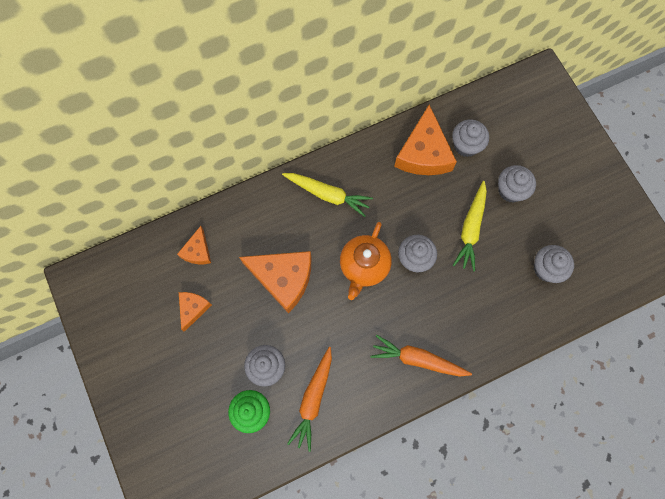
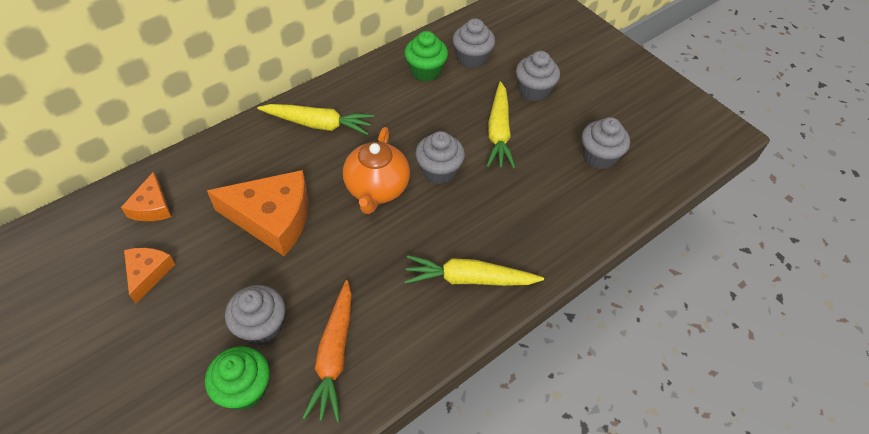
camera: 15 degrees left, 20 degrees down
(418, 359) = (469, 279): orange carrot -> yellow carrot
(424, 153) = (425, 71): orange cheese -> green cupcake

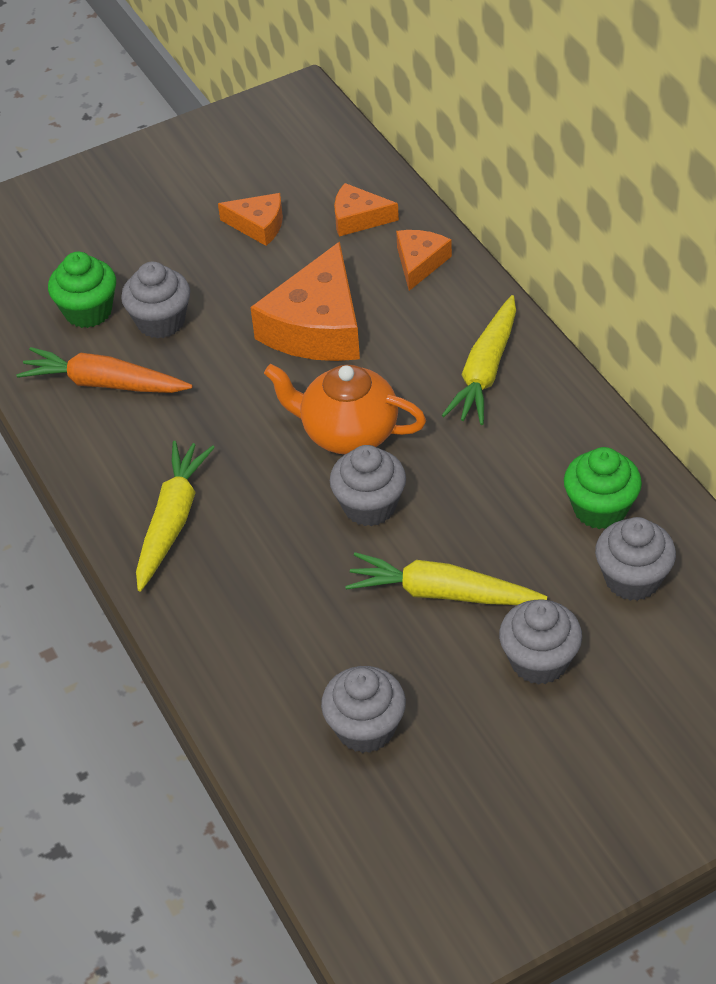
camera: 105 degrees right, 5 degrees down
(209, 165) = (419, 263): none -> orange cheese

